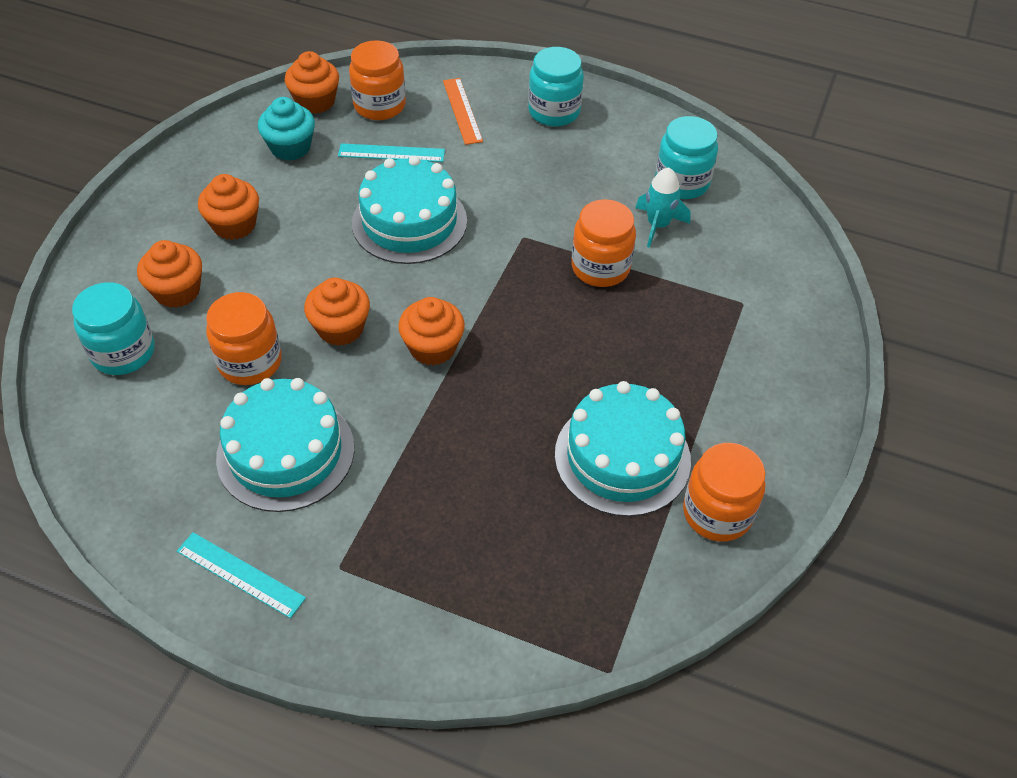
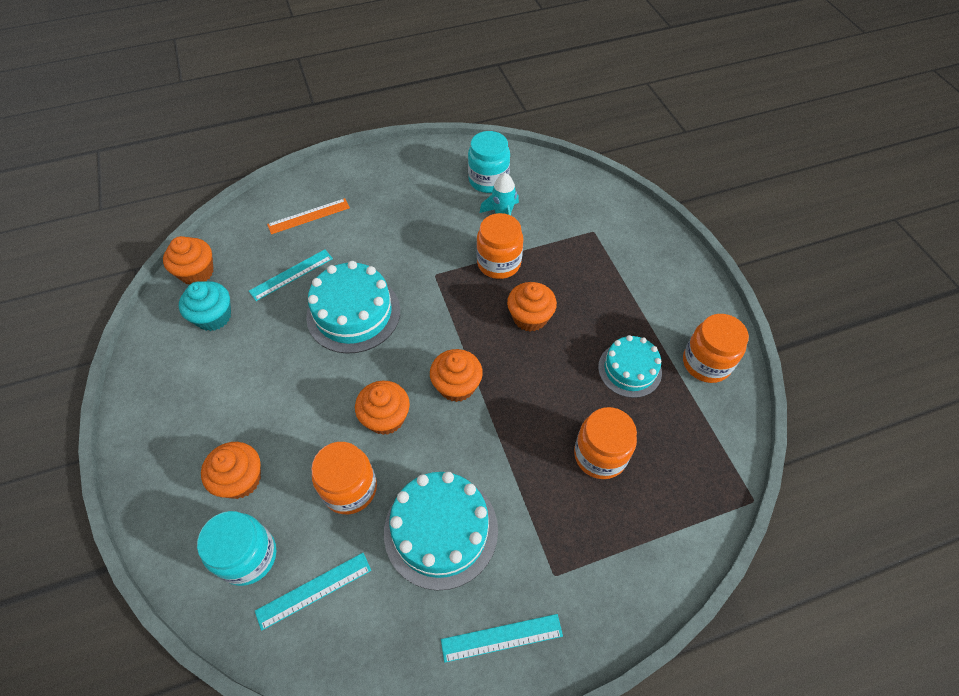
camera: 40 degrees left, 5 degrees up
(142, 416) = (314, 590): none -> turquoise ruler
(234, 225) = (232, 400): orange cupcake -> orange cupcake (530, 317)
(379, 105) = (247, 247): orange jar -> orange jar (600, 455)
(462, 110) = (308, 216): orange ruler -> orange ruler turned 60 degrees counterclockwise
(554, 111) = (368, 181): turquoise jar -> none
(622, 457) = (629, 369): turquoise cake -> turquoise cake, size x0.64

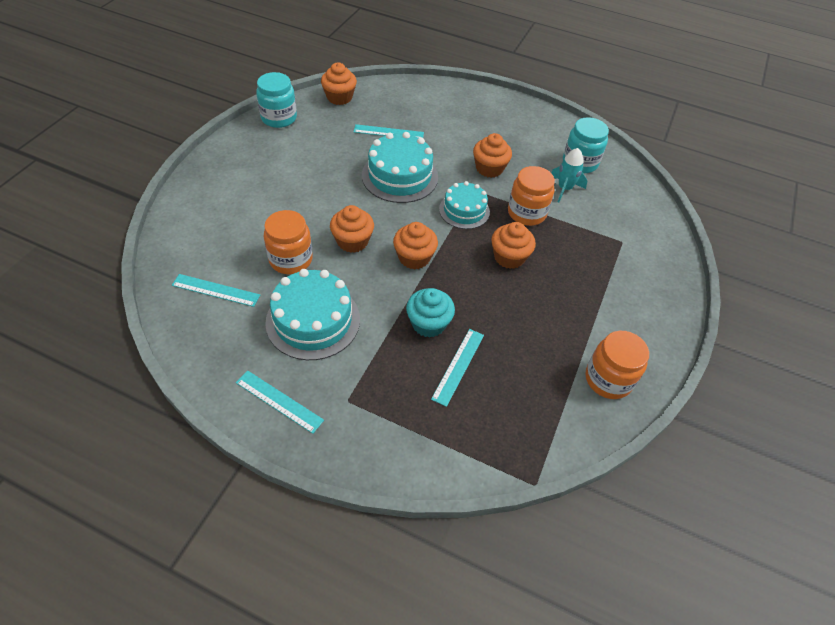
camera: 40 degrees right, 5 degrees down
(213, 317) = (322, 125): turquoise cupcake -> turquoise cupcake (428, 323)
(240, 479) = (243, 210): orange cupcake -> orange cupcake (489, 168)
(248, 556) = (205, 248): turquoise jar -> turquoise jar (279, 118)
(308, 216) = (435, 109): orange ruler -> none
(600, 455) = (458, 366): orange jar -> turquoise ruler
(629, 369) = (542, 338): turquoise cake -> turquoise cake (464, 210)

